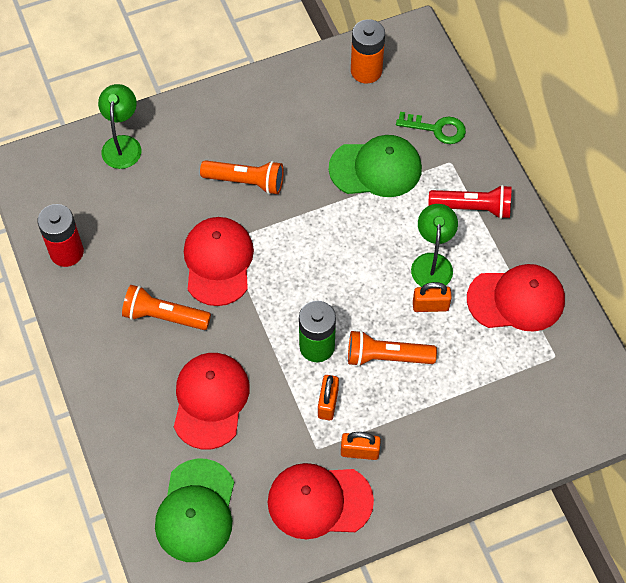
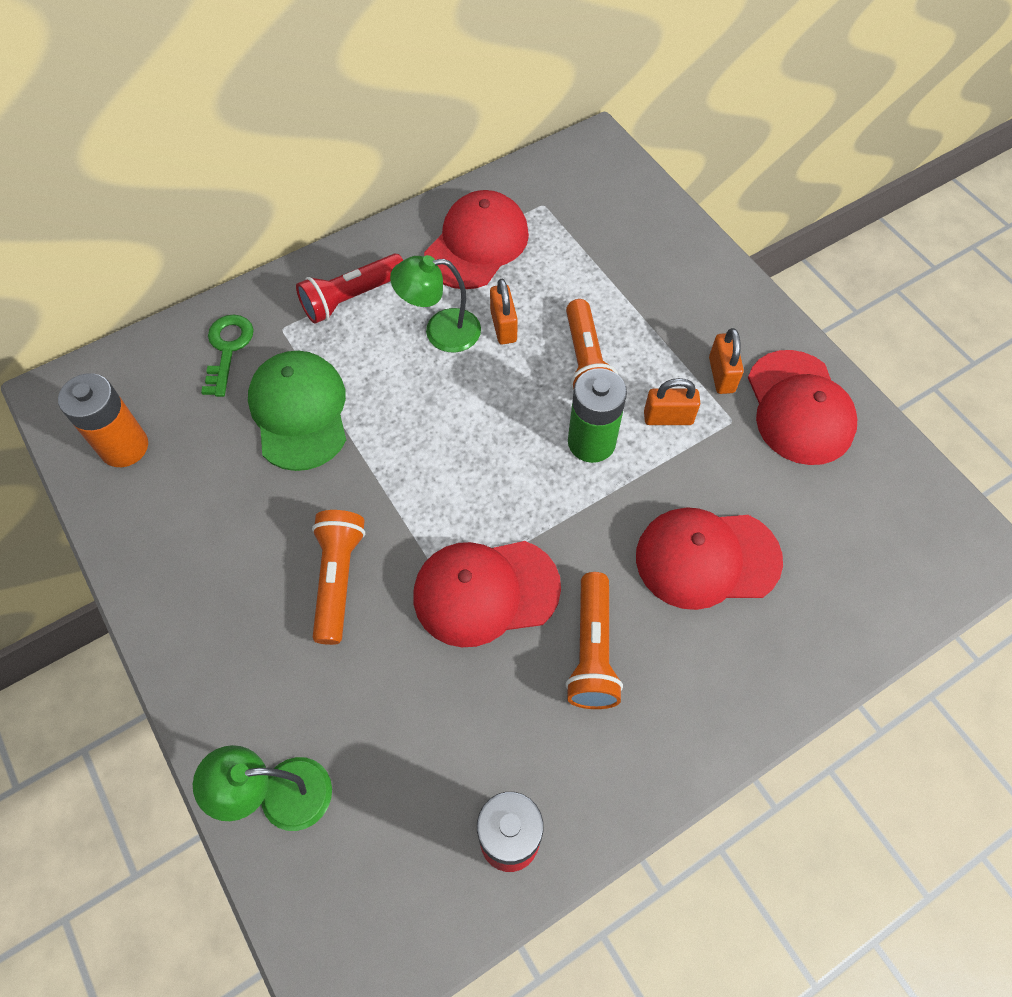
camera: 100 degrees left, 0 degrees up
(196, 511) = (866, 545): green cap -> none
(472, 208) = (352, 298): red flashlight -> red flashlight turned 120 degrees counterclockwise
(516, 299) = (477, 244): red cap -> red cap turned 45 degrees clockwise

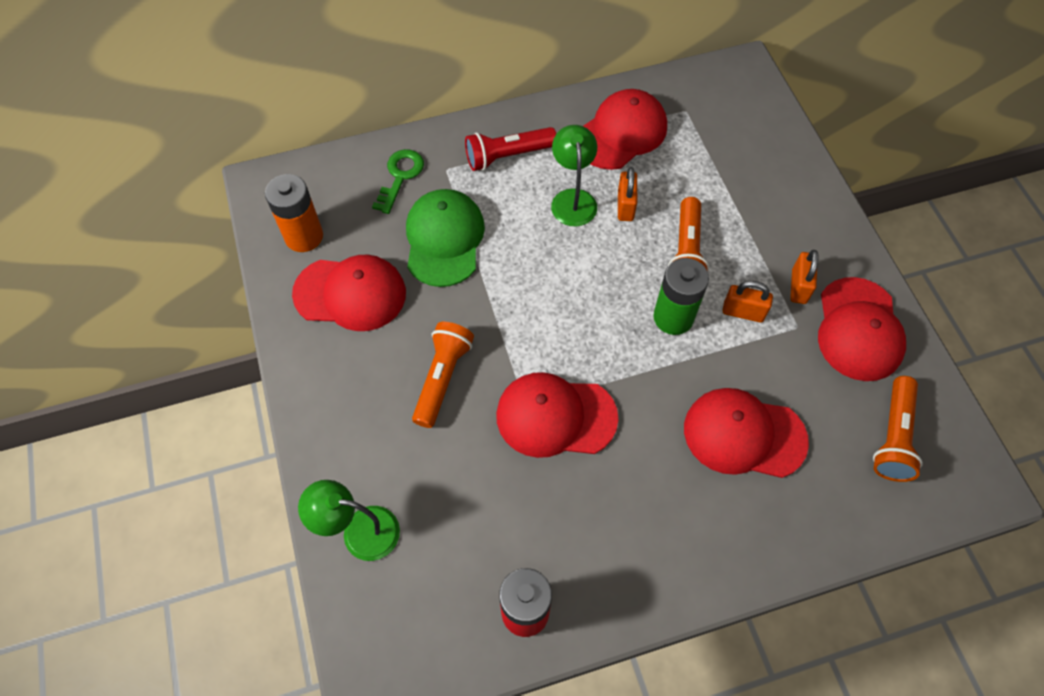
camera: 15 degrees right, 0 degrees up
(199, 503) = (350, 294): none -> red cap
(440, 331) = (573, 199): green lamp -> green lamp turned 75 degrees clockwise
(592, 650) = (629, 484): orange flashlight -> orange flashlight (893, 437)

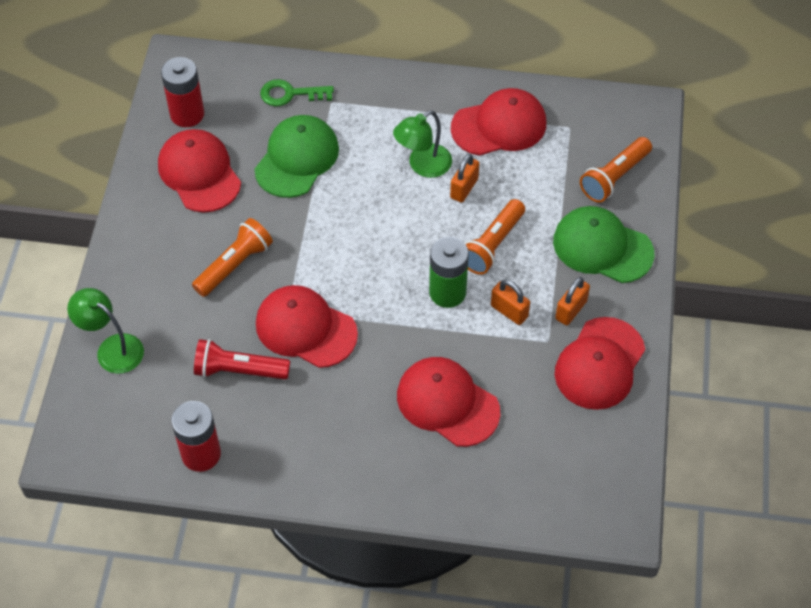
camera: 25 degrees right, 5 degrees down
(304, 236) = (187, 114): orange battery -> red battery
(350, 294) = (199, 173): red cap -> red cap turned 150 degrees counterclockwise
(400, 176) = (290, 94): green key -> green key turned 135 degrees counterclockwise
(508, 156) = (389, 110): red flashlight -> red flashlight (239, 370)
(573, 199) = (423, 166): green lamp -> green lamp turned 150 degrees counterclockwise
(787, 213) = (602, 247): none -> green cap
(893, 437) = (570, 455): orange flashlight -> orange flashlight (614, 177)

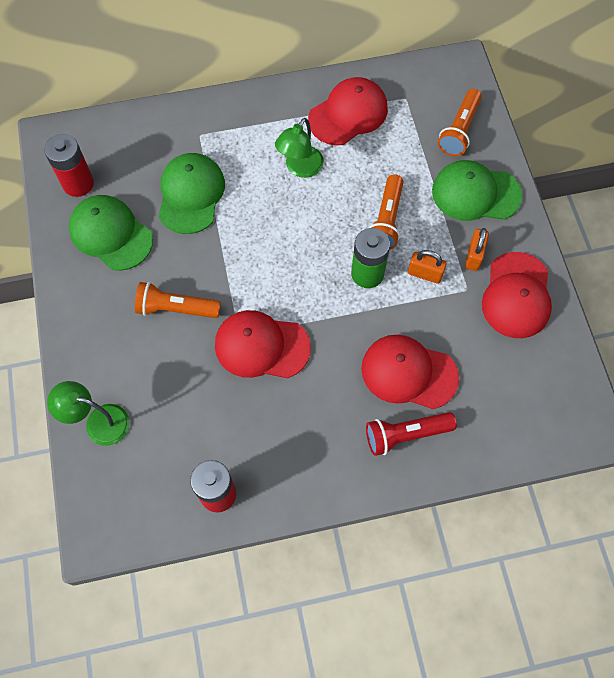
camera: 20 degrees left, 10 degrees up
(199, 173) = (111, 234): red cap -> green cap
(234, 265) = (176, 308): orange flashlight -> orange flashlight turned 105 degrees counterclockwise
(239, 370) = (219, 404): red flashlight -> red flashlight (406, 435)
(290, 94) = (161, 138): green key -> none
(464, 188) = (342, 177): orange padlock -> none

